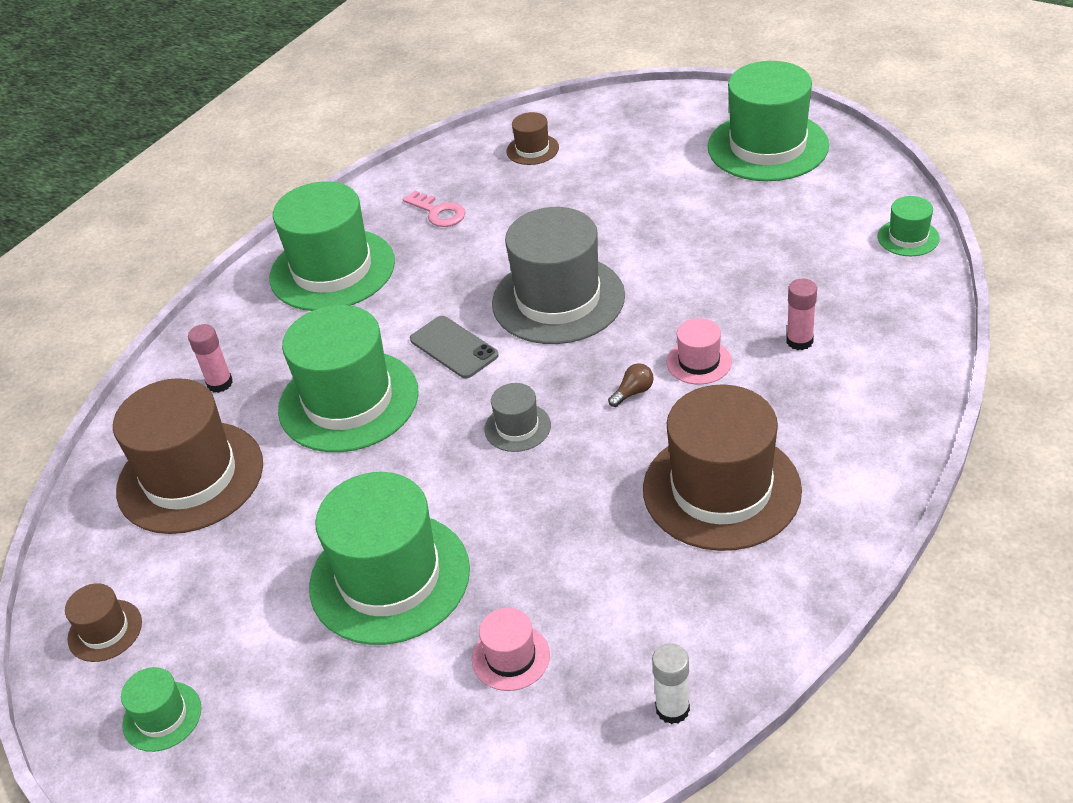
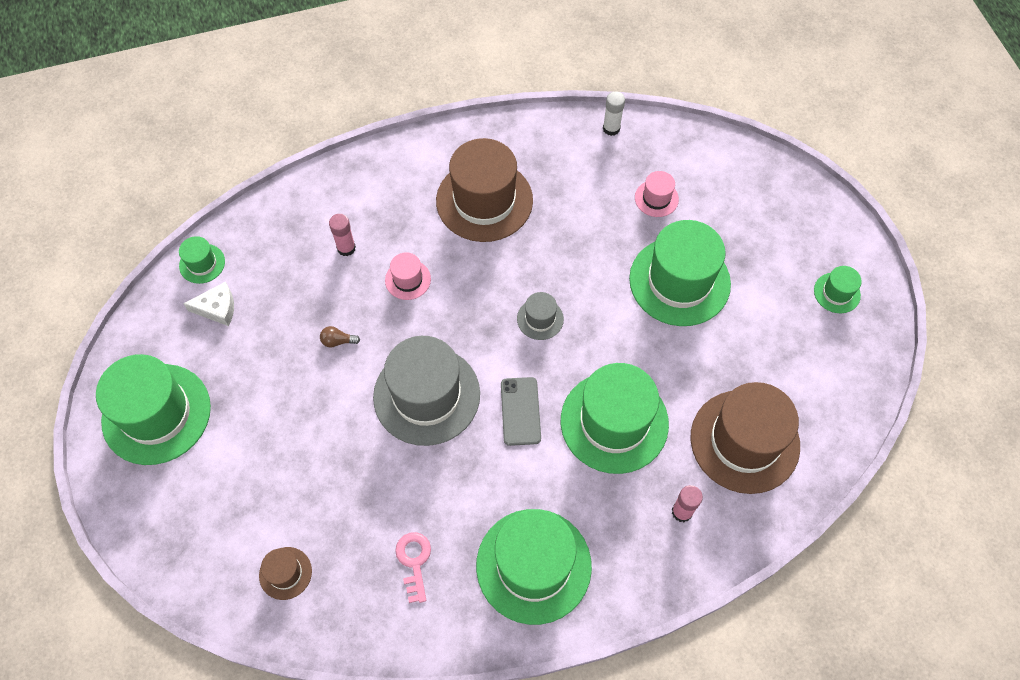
camera: 145 degrees left, 20 degrees up
(105, 630) = (845, 367): brown hat -> none
(633, 392) = (461, 289): brown light bulb -> brown light bulb (338, 341)
(837, 223) = (217, 308): none -> white cheese

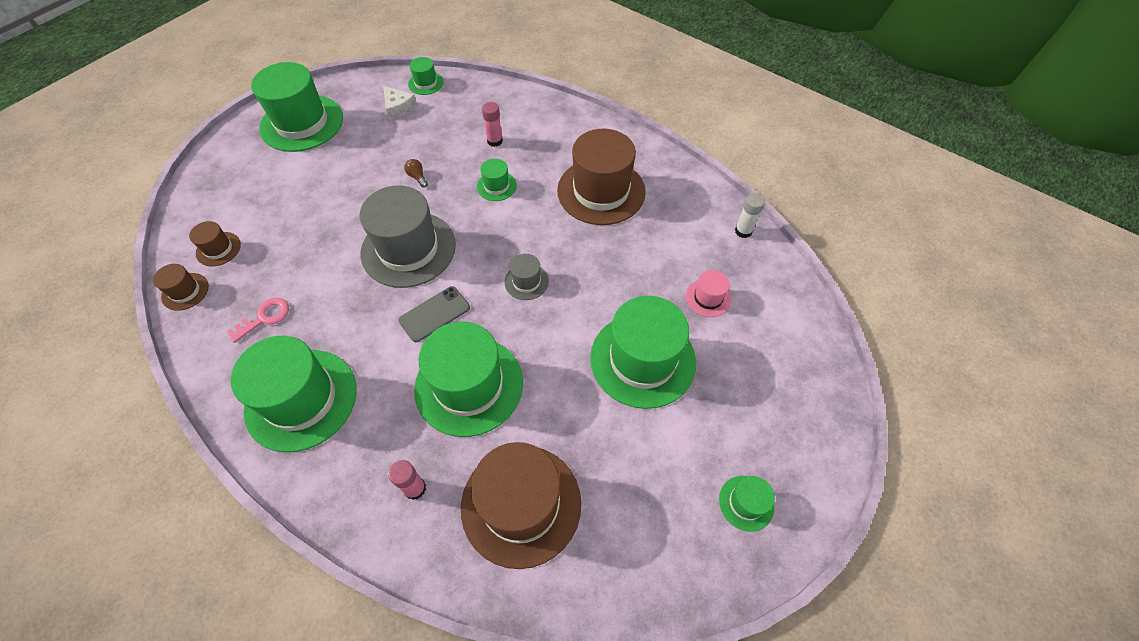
camera: 55 degrees right, 5 degrees down
(321, 627) = (185, 291): none -> brown hat
(408, 279) = (496, 186): pink hat -> green hat

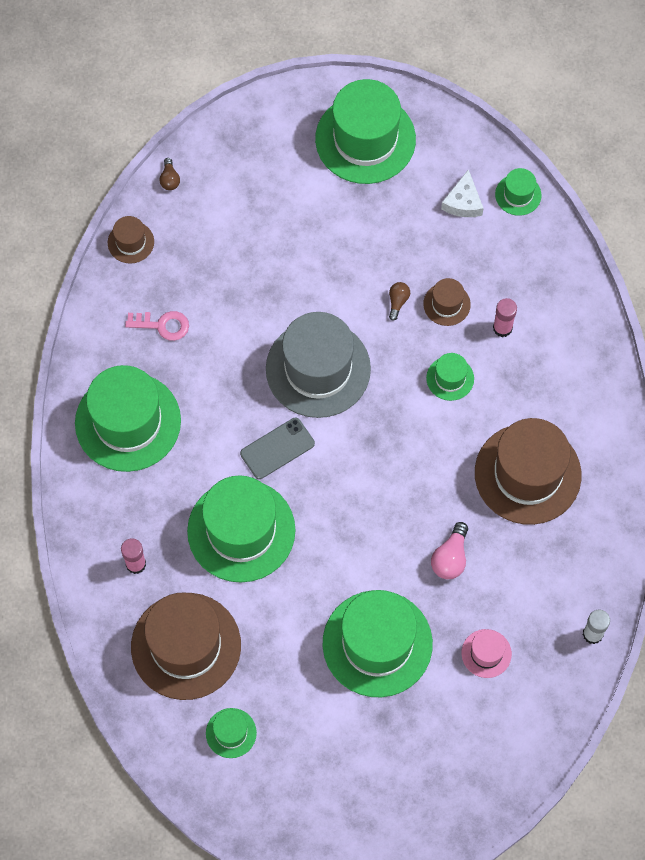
camera: 50 degrees right, 10 degrees up
(180, 236) = (169, 179): none -> brown light bulb
(218, 249) = (185, 222): brown hat -> brown hat (446, 304)
(434, 314) = (277, 448): grey phone -> grey phone turned 45 degrees counterclockwise
(526, 281) = (371, 492): grey hat -> none
(618, 270) = (450, 558): none -> pink light bulb
(746, 503) = (319, 803): green hat -> green hat (231, 733)

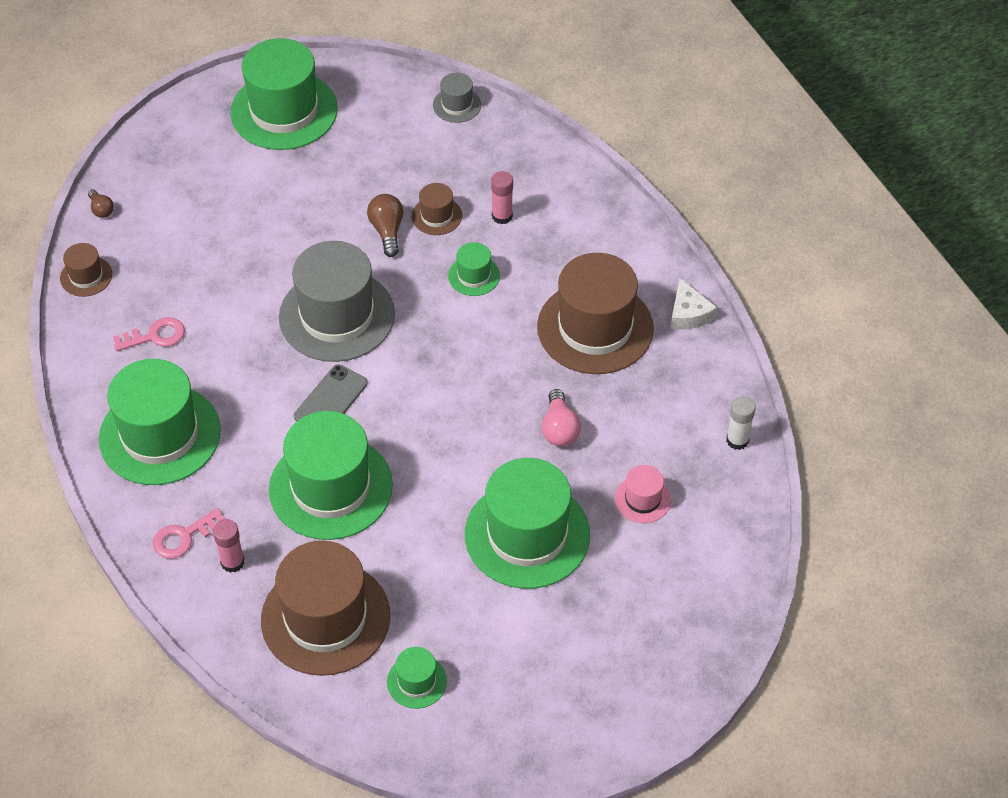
camera: 25 degrees left, 15 degrees down
(108, 524) = (184, 537): none -> pink key
(398, 302) = (387, 231): brown light bulb -> brown light bulb, size x1.58
(463, 202) = (407, 128): white cheese -> white cheese (688, 313)
(518, 195) = (457, 105): green hat -> grey hat

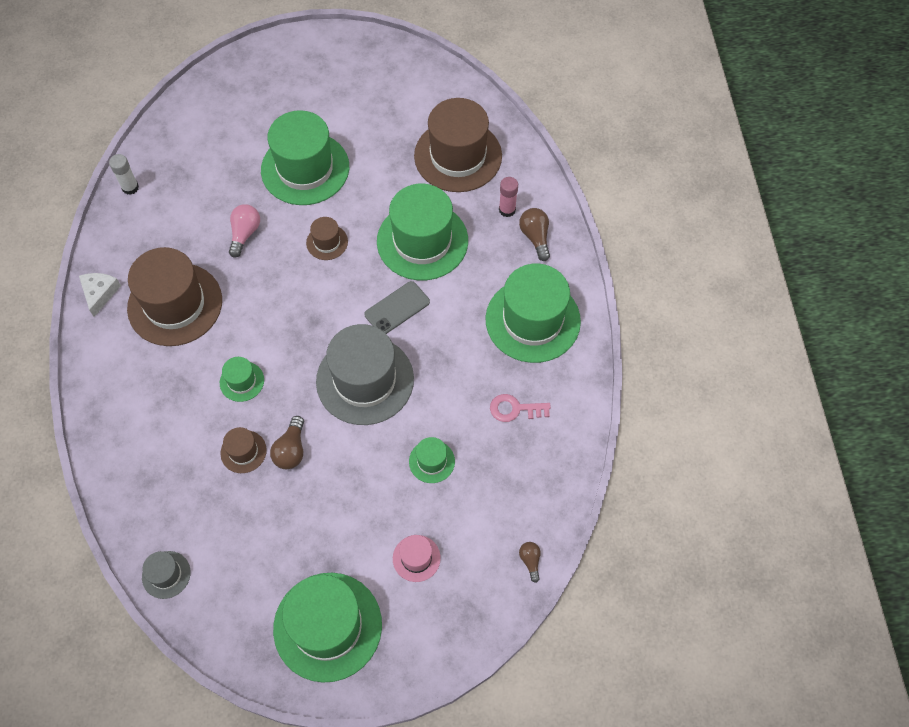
camera: 160 degrees left, 10 degrees up
(86, 276) = (559, 489): brown hat -> brown hat (327, 242)
(184, 537) = (535, 237): pink key -> brown light bulb
(417, 681) = (416, 103): green hat -> green hat (432, 461)
(502, 216) = (190, 432): pink glue stick -> none
(642, 499) = (217, 168): pink hat -> pink hat (416, 558)

